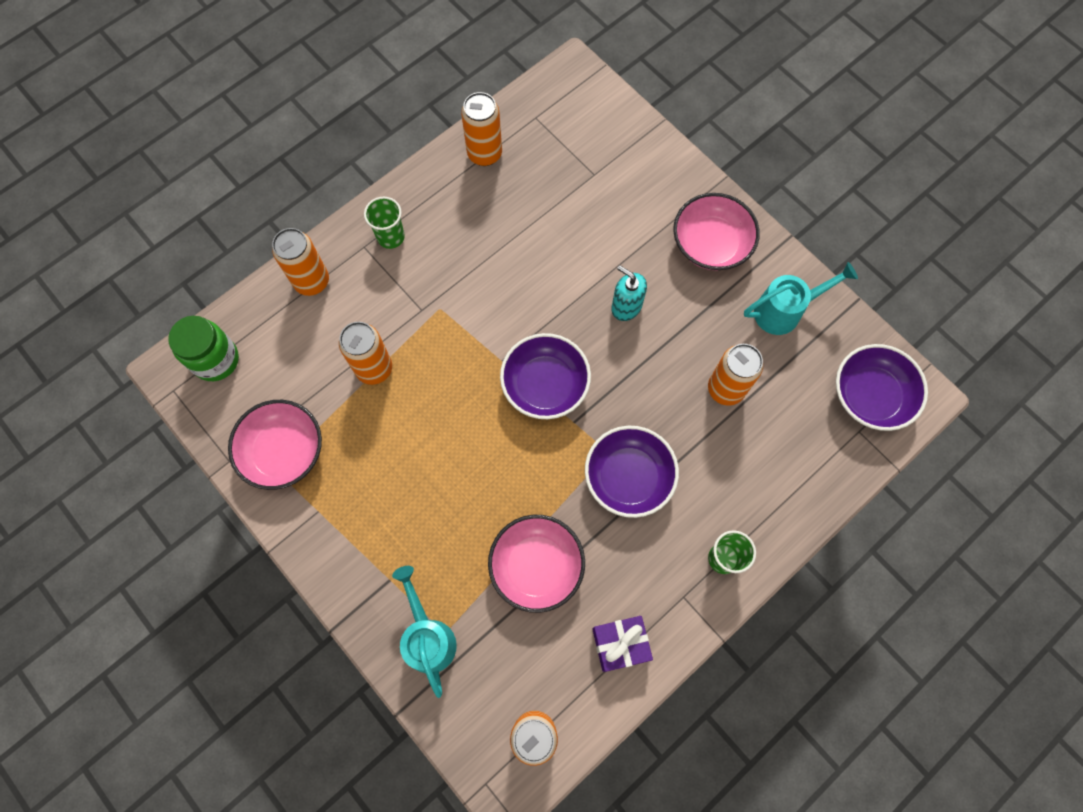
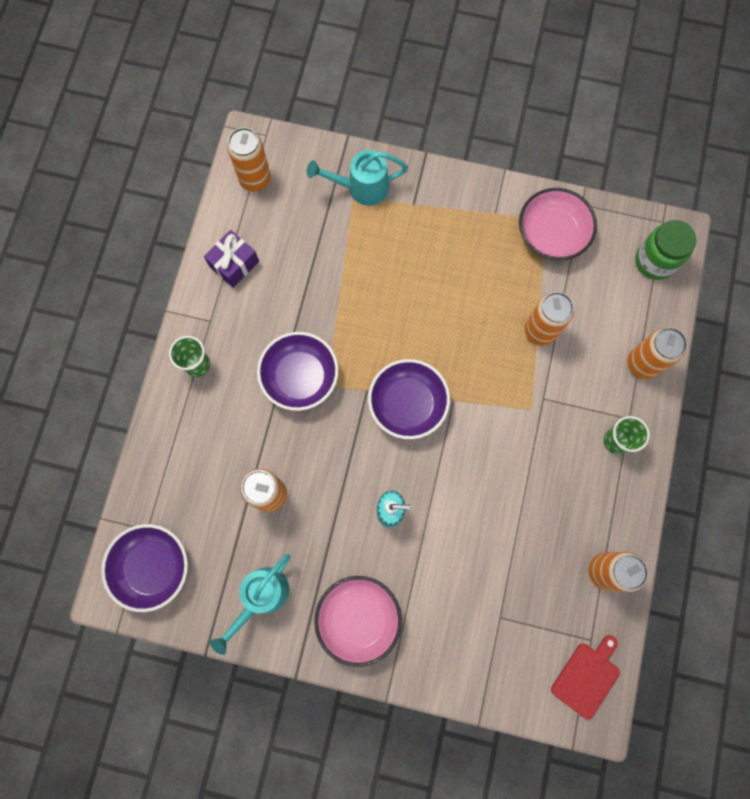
camera: 145 degrees right, 5 degrees up
(428, 637) = (362, 188): turquoise watering can -> turquoise watering can turned 135 degrees clockwise
(536, 566) = (323, 275): pink bowl -> none
(559, 97) = (587, 677): none -> red cutting board

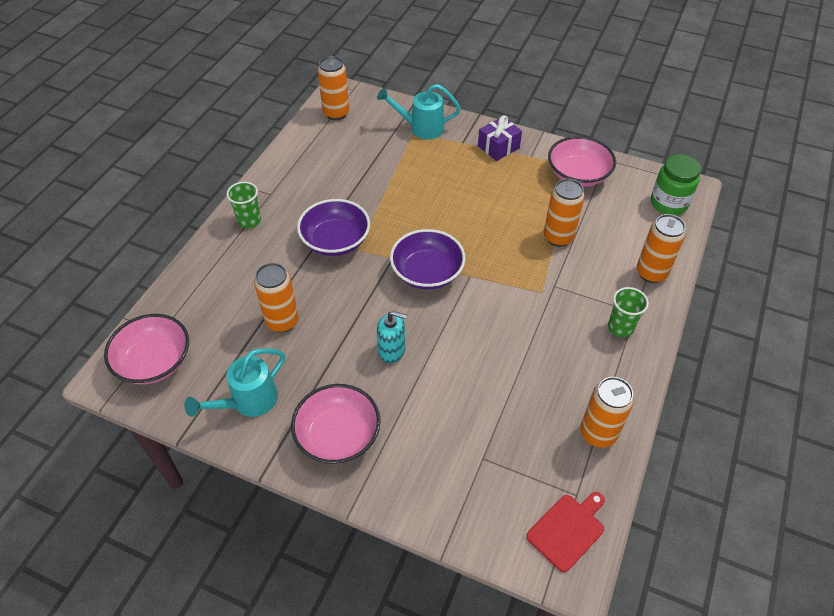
camera: 10 degrees right, 25 degrees down
(152, 567) = (154, 362): purple bowl -> pink bowl
(234, 264) = (302, 161): purple gift -> purple gift (498, 147)

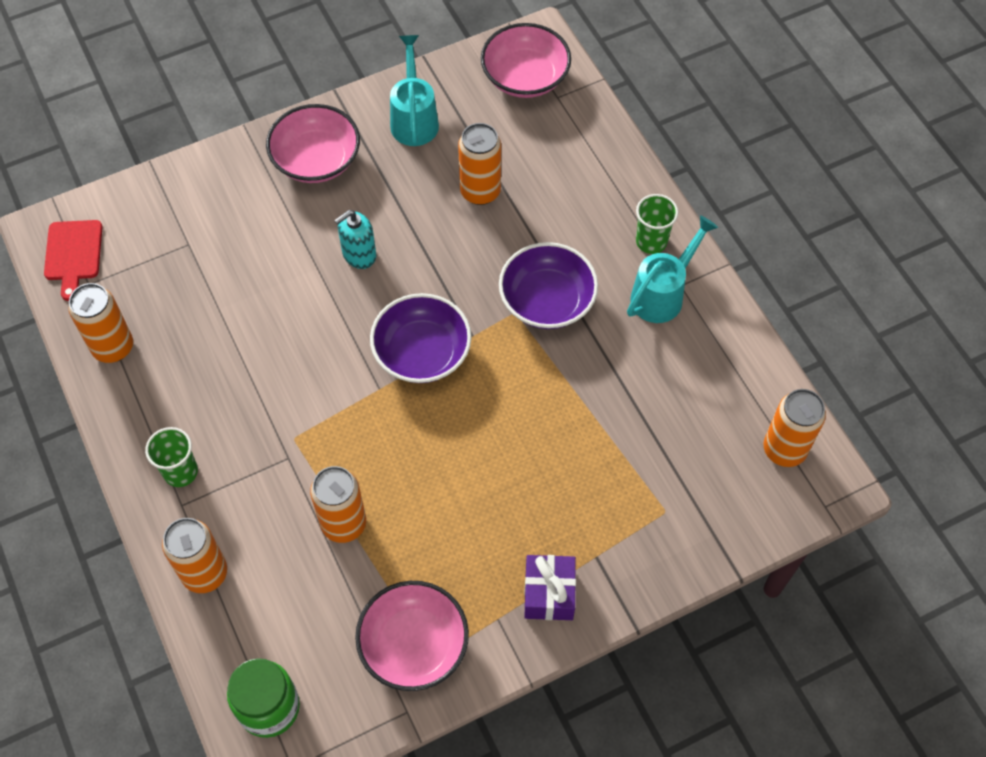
camera: 130 degrees right, 10 degrees up
(421, 128) = (667, 530): turquoise watering can -> turquoise watering can (662, 294)

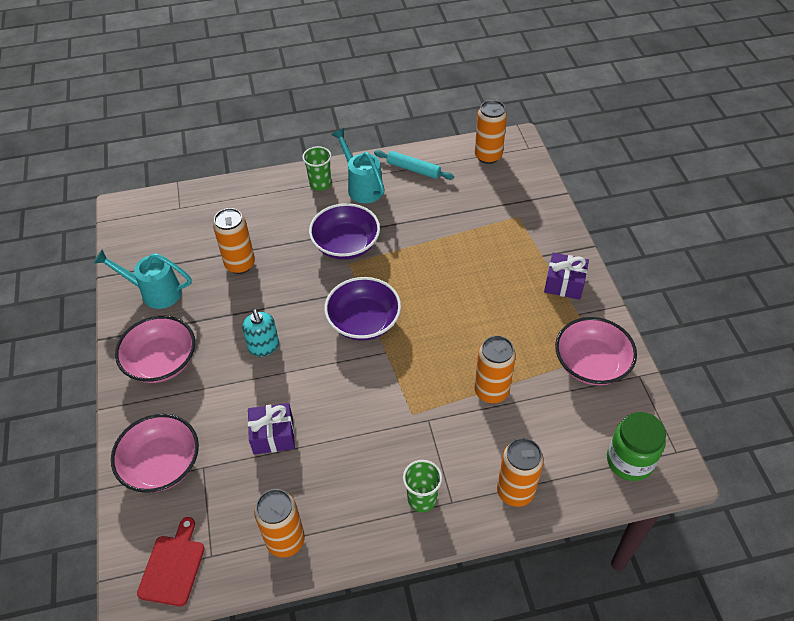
camera: 75 degrees left, 10 degrees down
(73, 254) = (173, 566): red cutting board -> red cutting board turned 90 degrees counterclockwise
(239, 299) = (273, 435): none -> purple gift
(525, 77) = (152, 221): pink bowl -> pink bowl (161, 464)
(720, 352) = (413, 169): none -> turquoise rolling pin

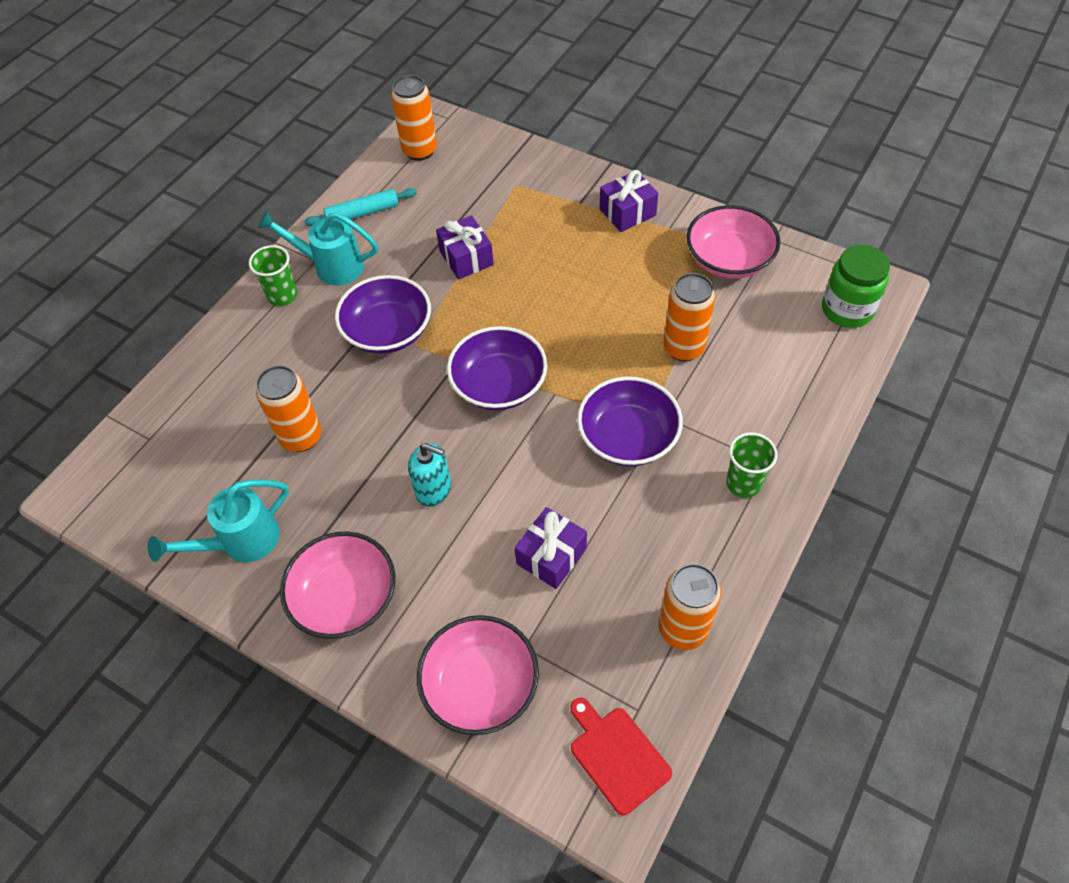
camera: 45 degrees left, 5 degrees up
(393, 412) = (628, 437): none -> purple bowl
(436, 237) = (466, 258): none -> purple gift
(515, 491) = (802, 409): orange can -> none

